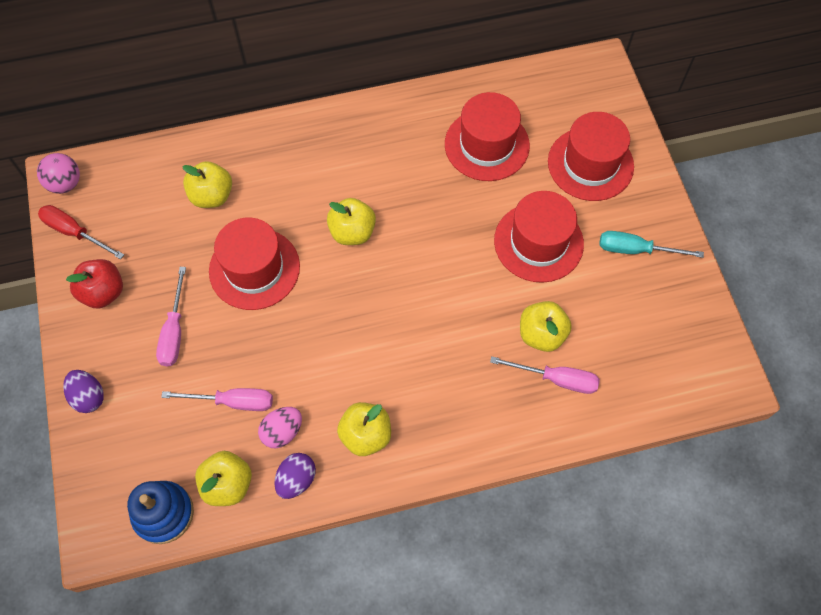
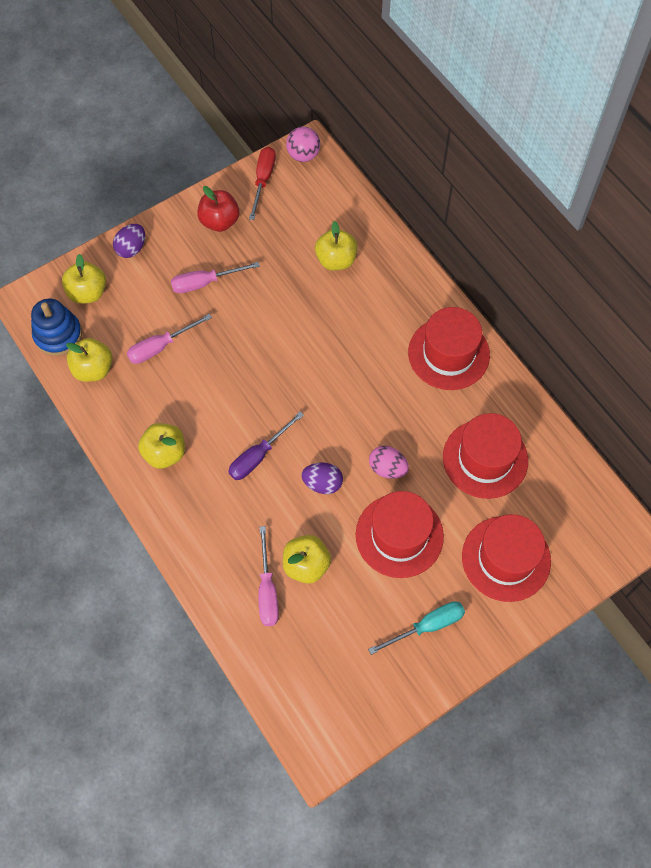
camera: 70 degrees right, 0 degrees up
(233, 402) = (160, 347): pink screwdriver -> pink screwdriver turned 75 degrees clockwise
(254, 268) = (281, 317): red hat -> red hat (448, 353)
(282, 432) = (147, 391): pink egg -> pink egg (387, 468)
(296, 479) = (112, 416): purple egg -> purple egg (322, 483)
(352, 232) = (346, 378): yellow apple -> yellow apple (88, 292)
(406, 341) = (258, 456): none -> purple screwdriver
(635, 250) = (427, 626): turquoise screwdriver -> turquoise screwdriver turned 75 degrees clockwise

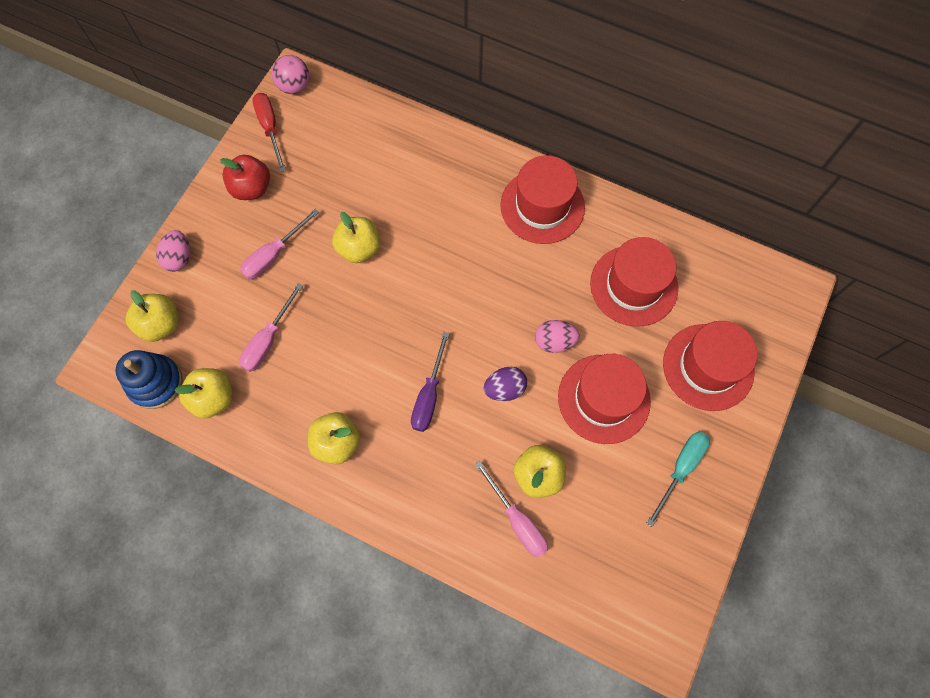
camera: 30 degrees left, 5 degrees up
(131, 248) = (179, 258): purple egg -> pink egg
(336, 260) = (386, 171): yellow apple -> yellow apple (359, 248)

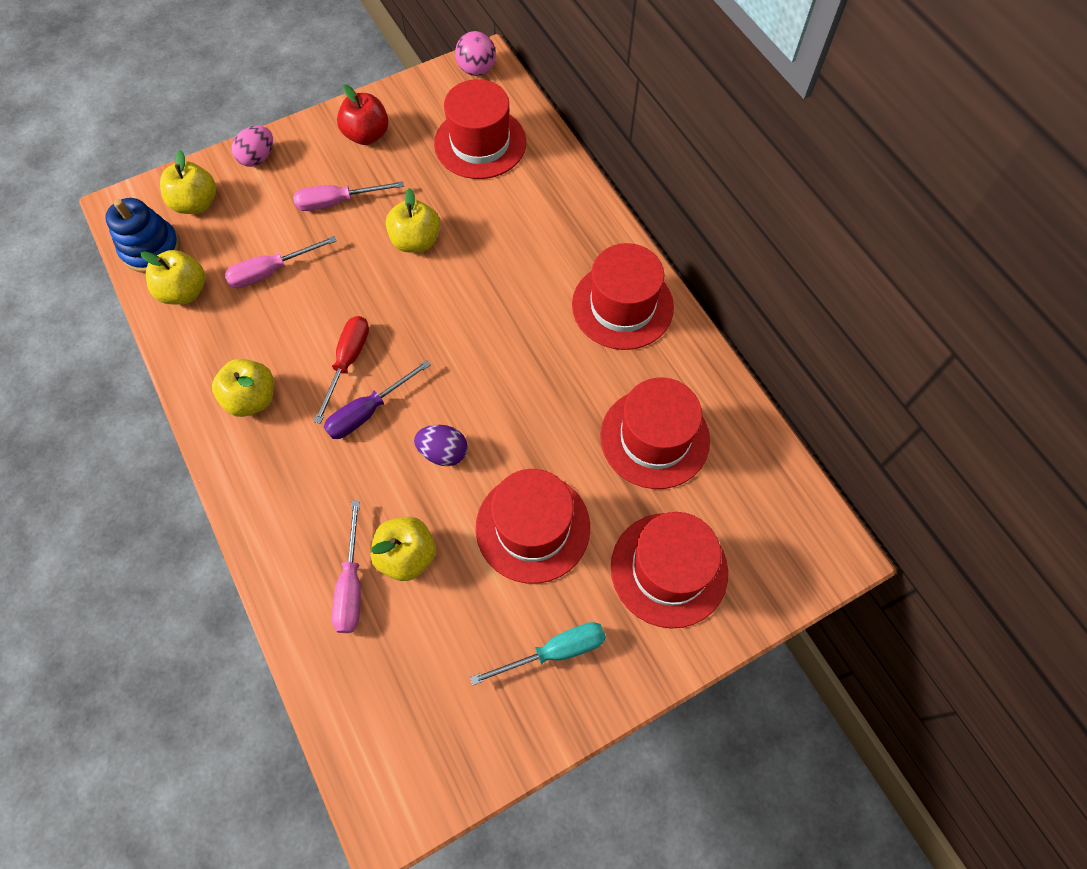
camera: 35 degrees right, 5 degrees down
(270, 128) = (425, 94): red screwdriver -> red screwdriver (348, 362)
(344, 144) = (480, 143): none -> red hat
(554, 341) = (528, 440): pink egg -> none

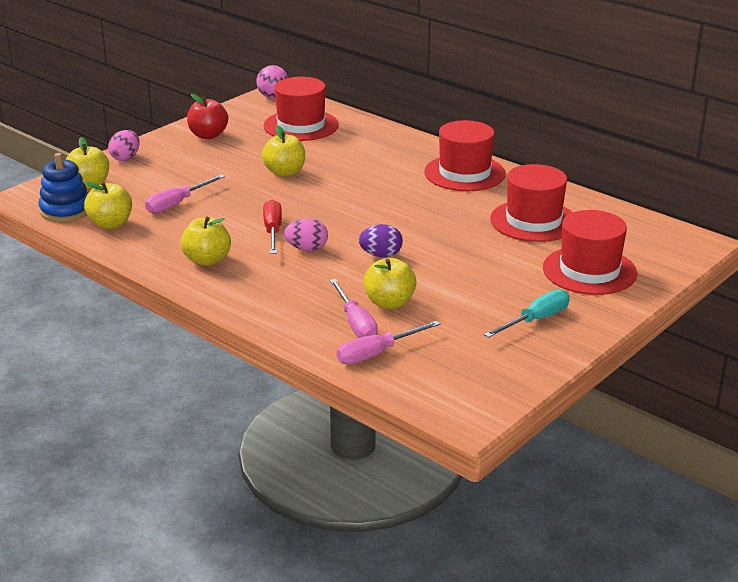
camera: 20 degrees left, 35 degrees down
(337, 202) = (207, 166): pink screwdriver -> pink screwdriver (377, 353)
(368, 411) = (307, 249): purple screwdriver -> pink egg
(533, 527) = (475, 273): red hat -> none

